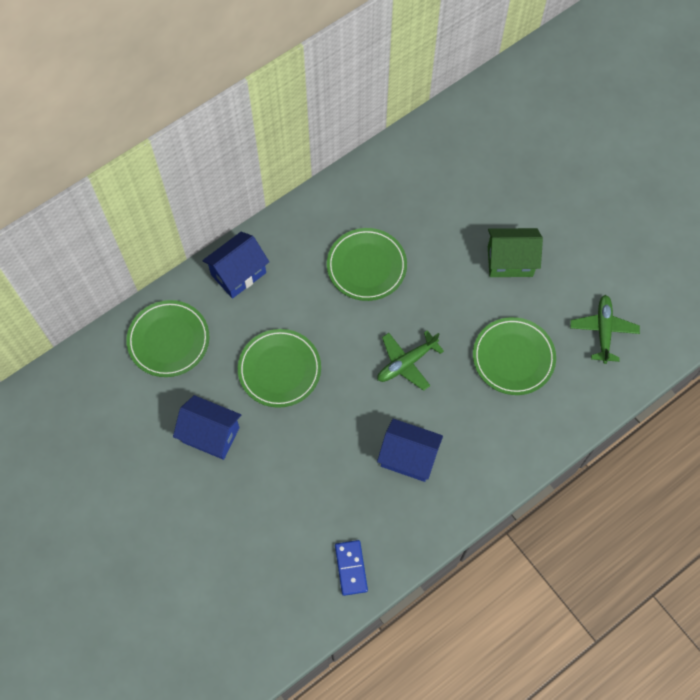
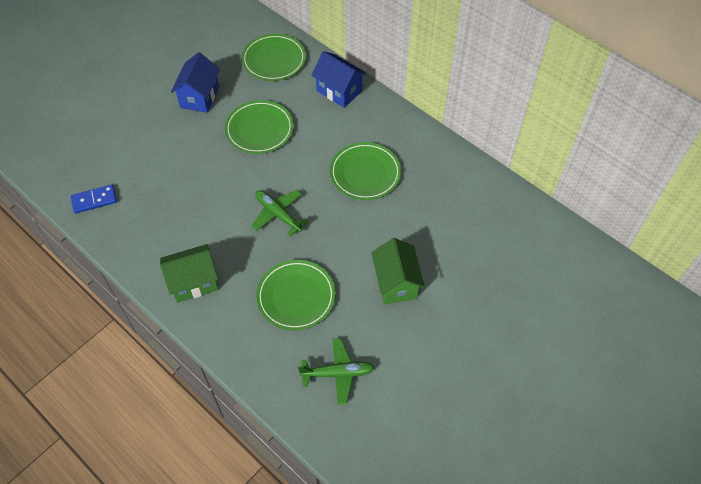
camera: 80 degrees right, 10 degrees down
(408, 457) = (191, 227): blue house -> none
(482, 459) = (194, 282): none -> green house

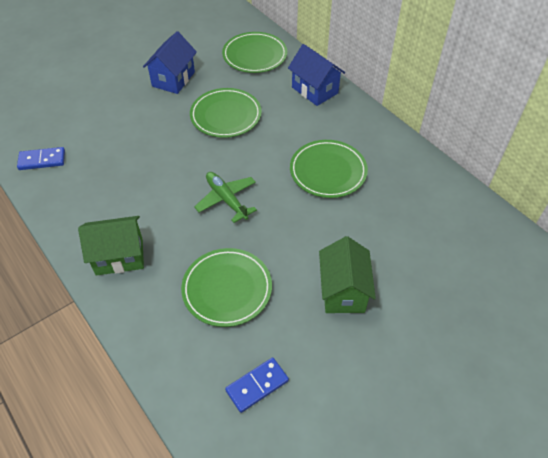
camera: 10 degrees right, 5 degrees down
(338, 373) = (257, 385): green plane -> blue domino

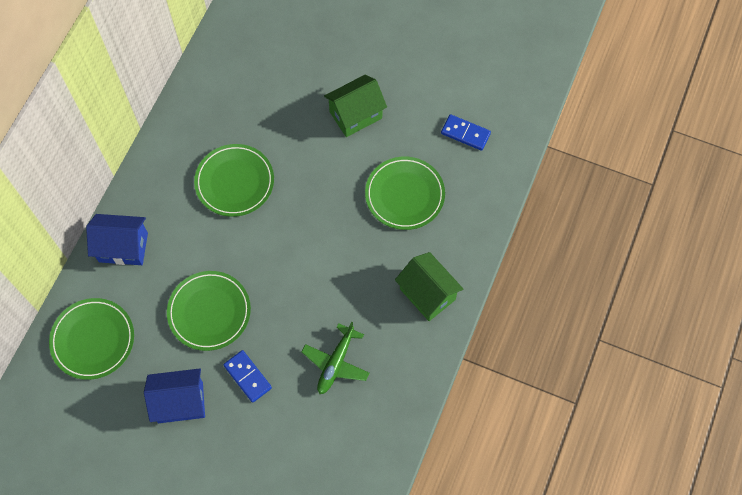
camera: 120 degrees left, 15 degrees up
(42, 160) = (370, 447): blue domino -> blue domino (247, 377)
(226, 199) = (317, 247): green plane -> green plane (336, 363)
(314, 90) = (123, 247): blue house -> blue house turned 75 degrees clockwise

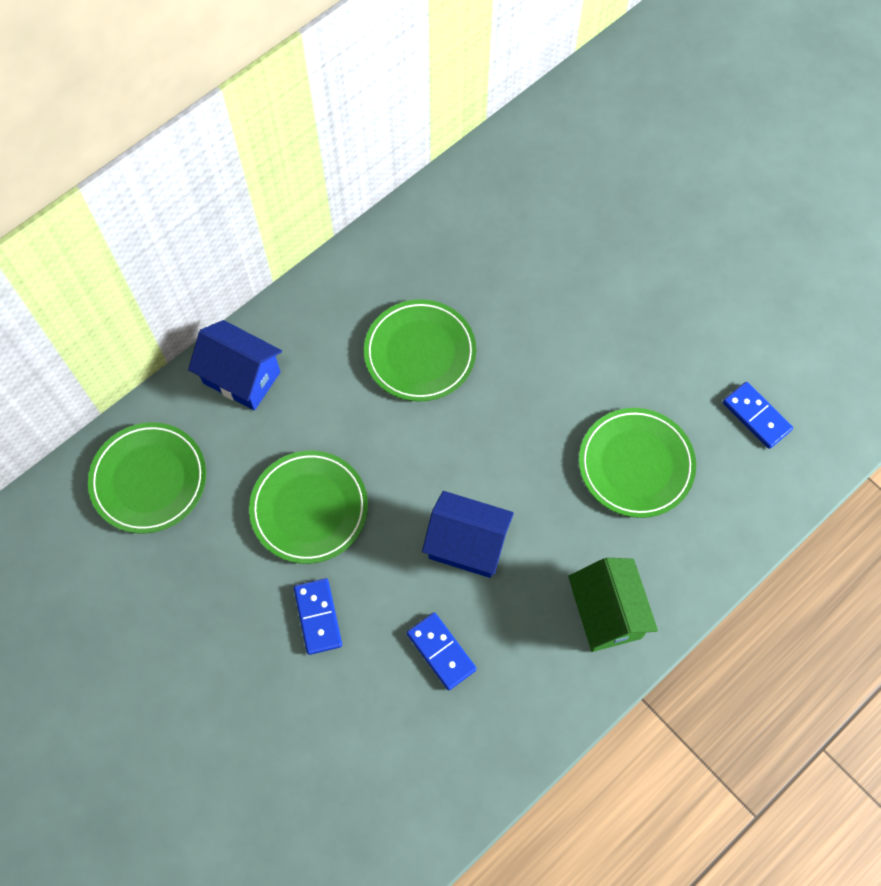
camera: 25 degrees right, 0 degrees up
(180, 402) = (217, 611): blue house -> blue house (467, 544)
(336, 363) = (441, 652): green plane -> blue domino
(355, 115) = (617, 330): green house -> none

